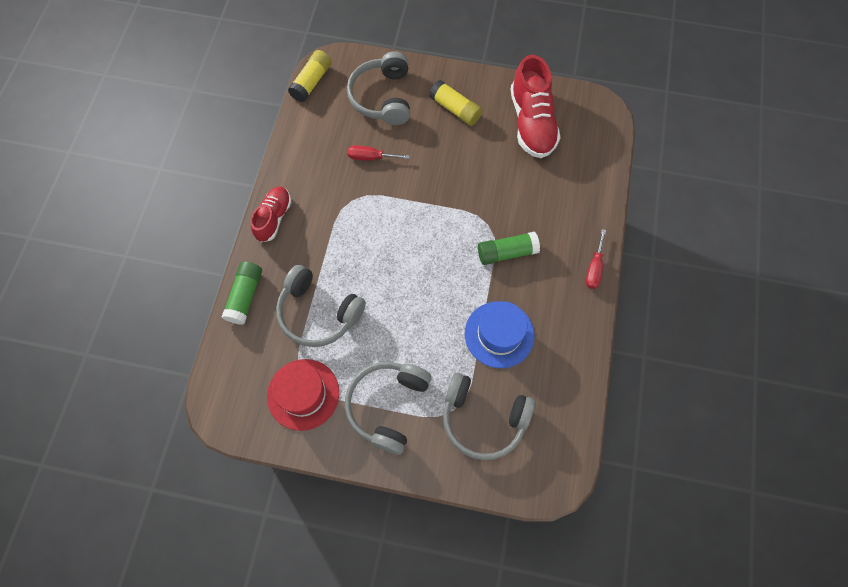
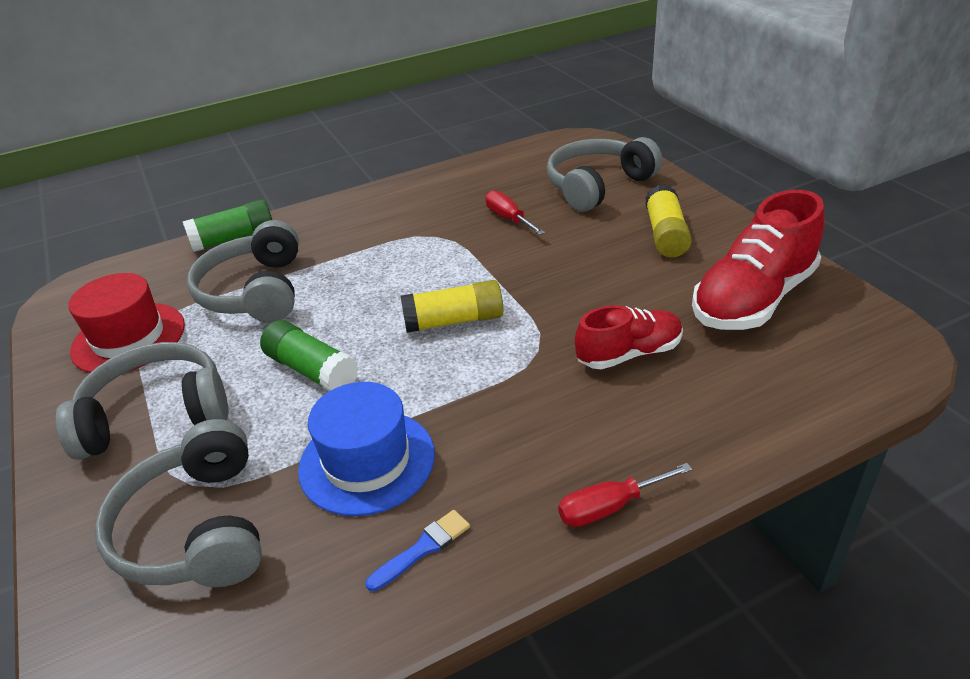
camera: 55 degrees right, 30 degrees down
(273, 218) = (351, 206): red shoe -> red shoe (629, 354)
(311, 82) = (546, 144): yellow glue stick -> yellow glue stick (454, 321)
(507, 252) = (515, 391): green glue stick -> green glue stick (312, 370)
(562, 342) = (423, 548): none -> blue brush

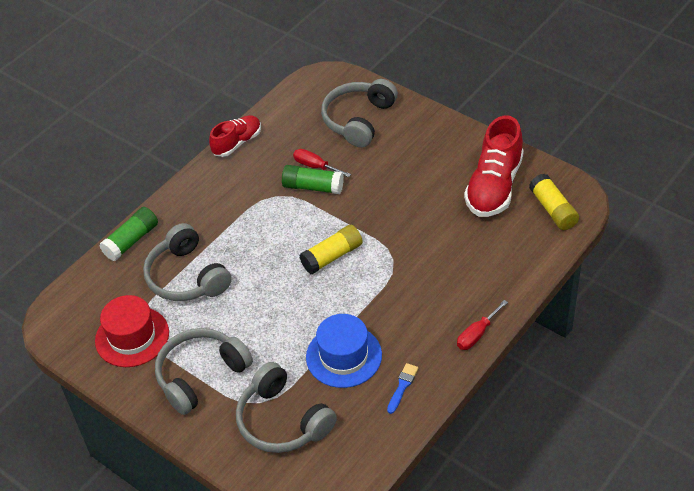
camera: 25 degrees left, 10 degrees up
(312, 370) = (271, 317): green glue stick -> green glue stick (313, 187)
(629, 354) = (444, 245): red shoe -> red shoe (237, 143)
(665, 234) = (423, 151): yellow glue stick -> yellow glue stick (553, 209)

